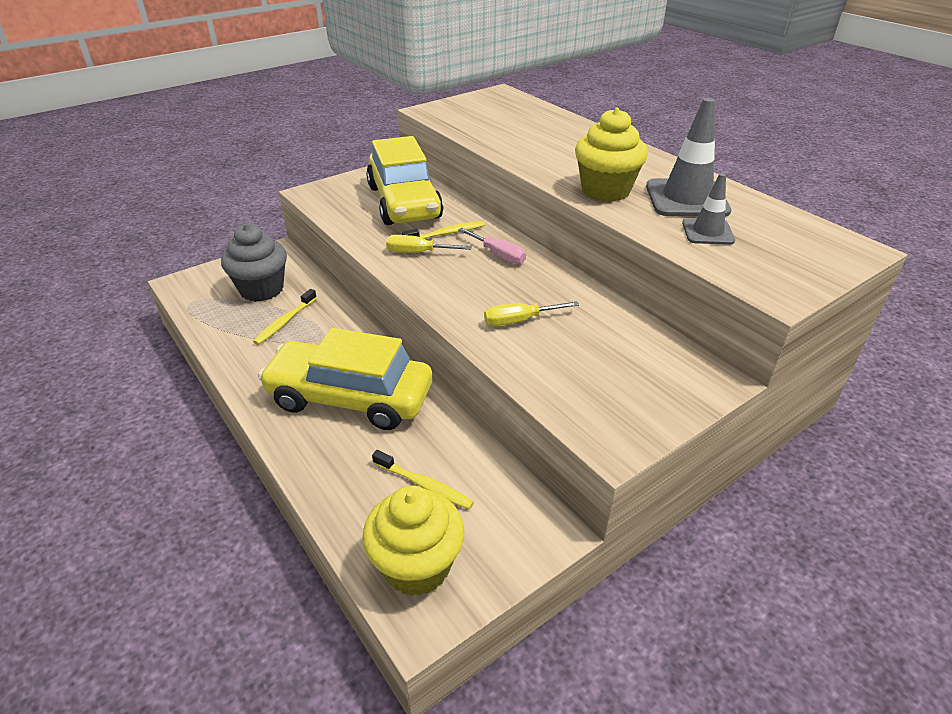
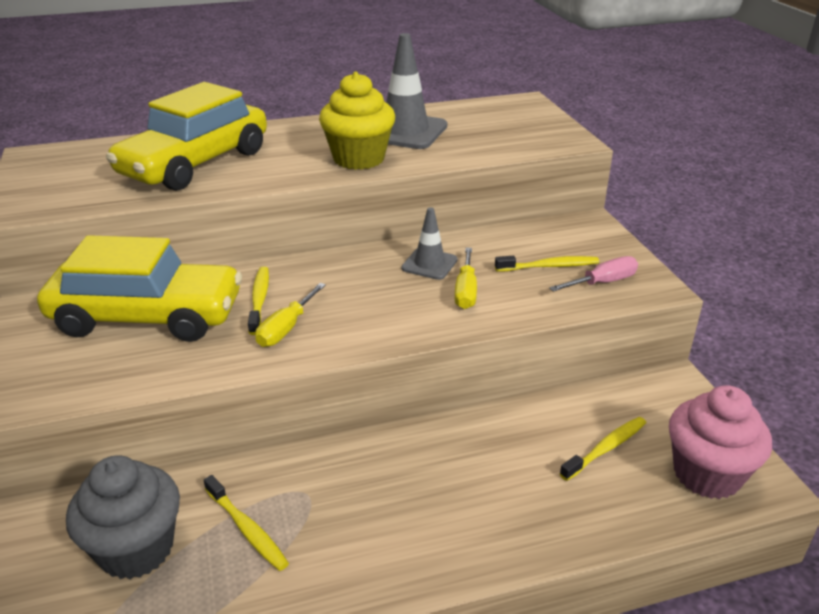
camera: 70 degrees left, 5 degrees down
(350, 398) = (448, 483): yellow car -> yellow car (195, 164)
(417, 566) = (707, 474): yellow cupcake -> pink cupcake
(498, 255) = (335, 276): pink screwdriver -> pink screwdriver (602, 282)
(598, 362) = (549, 266): none -> yellow toothbrush
(707, 232) = (468, 139): grey traffic cone -> grey traffic cone (429, 264)

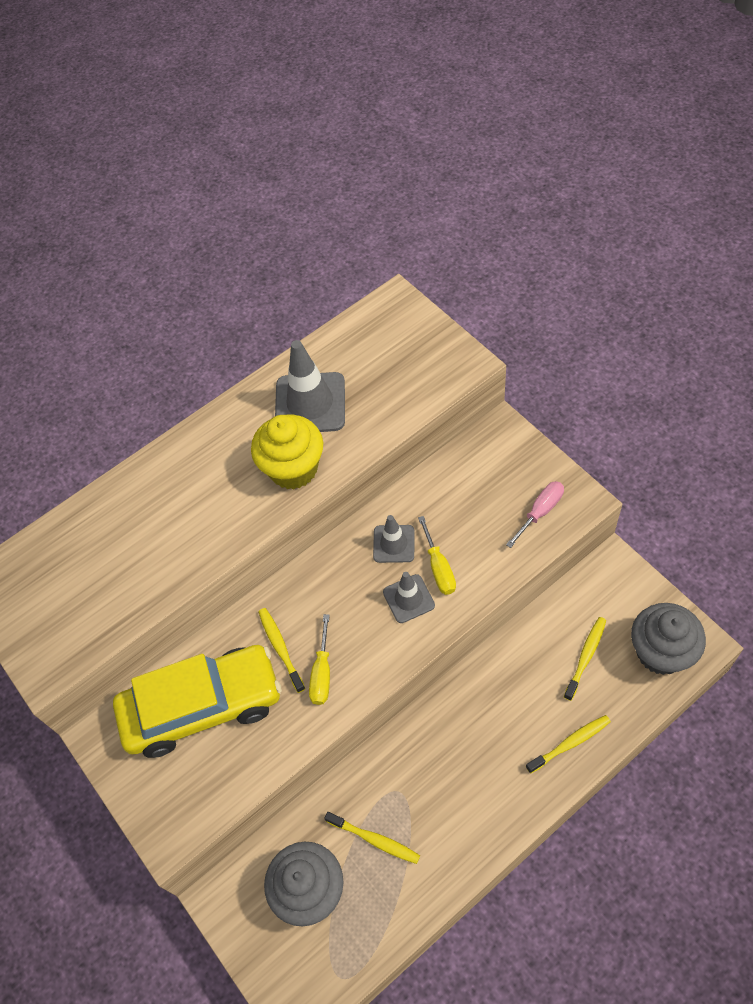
camera: 15 degrees left, 25 degrees up
(195, 164) = (151, 536): yellow car -> none
(418, 303) = (408, 599): none -> grey traffic cone
(549, 266) = (491, 507): yellow toothbrush -> yellow toothbrush (570, 743)
(707, 474) = (660, 652): pink cupcake -> grey cupcake

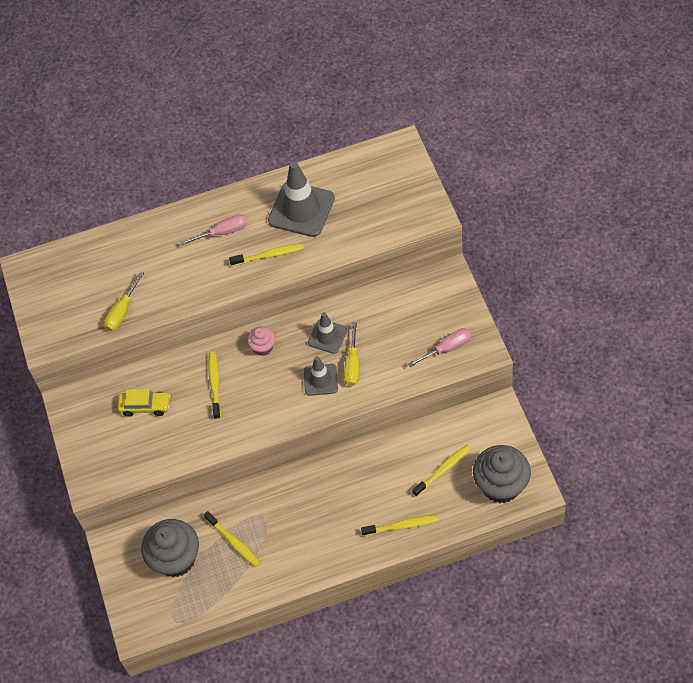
camera: 20 degrees right, 0 degrees up
(203, 706) = (145, 406): yellow car -> yellow car, size x0.43
(225, 459) = (223, 232): none -> pink screwdriver
(293, 469) = (268, 255): yellow cupcake -> yellow toothbrush
(321, 582) = (263, 347): none -> pink cupcake
(322, 673) = (237, 411): yellow screwdriver -> yellow screwdriver (122, 311)

